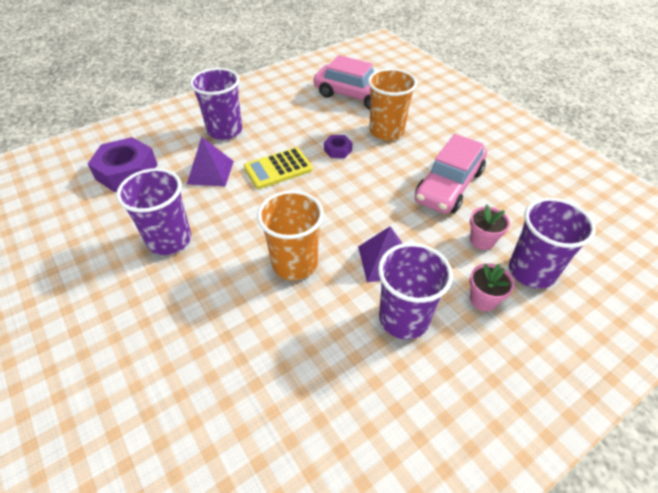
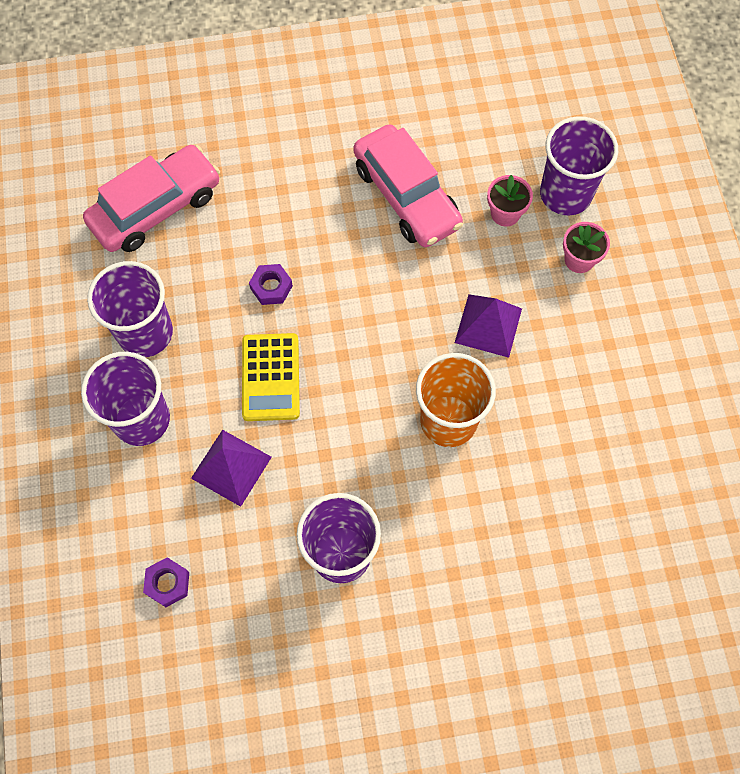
camera: 65 degrees left, 20 degrees up
(127, 171) = (168, 583): purple nut -> purple nut, size x0.49
(386, 131) = (264, 209): orange cup -> none
(404, 318) = (569, 344): purple cup -> purple cup (145, 333)

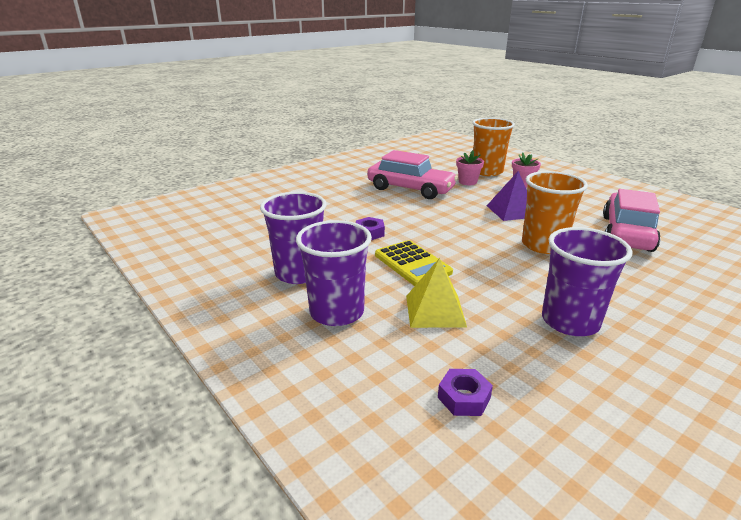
camera: 30 degrees left, 40 degrees down
(156, 208) = (259, 227): pink car -> pink car (626, 233)
(231, 467) = (435, 311): purple pyramid -> yellow pyramid
(565, 194) = (487, 171): purple cup -> orange cup

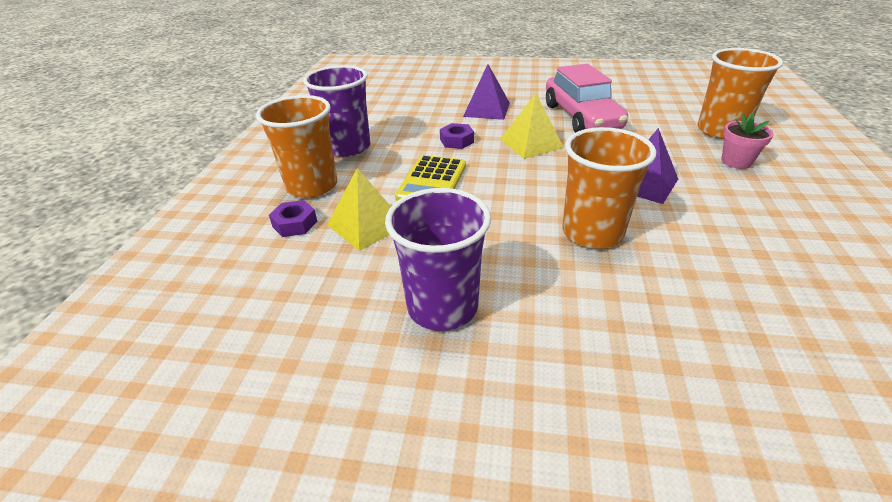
camera: 50 degrees right, 10 degrees up
(337, 312) = (312, 186): purple cup -> orange cup
(343, 206) = (486, 109): none -> purple pyramid
(417, 215) = (531, 143): none -> yellow pyramid
(464, 398) = (252, 290): purple nut -> purple nut (295, 224)
(467, 182) = (665, 133): pink flower pot -> none
(626, 233) = (747, 281): pink car -> none

